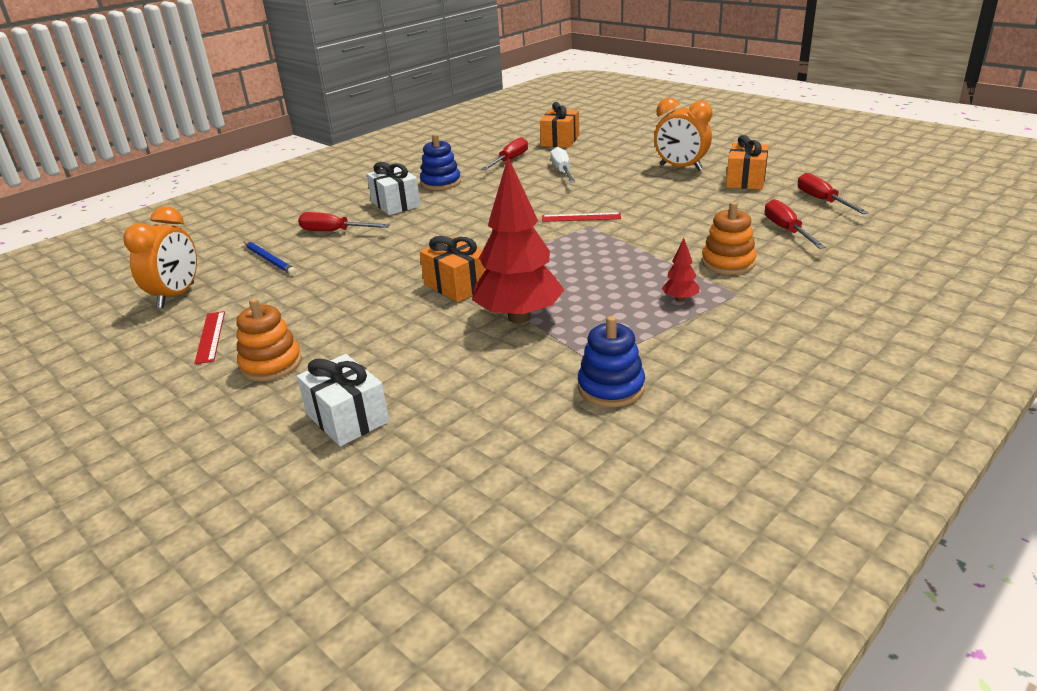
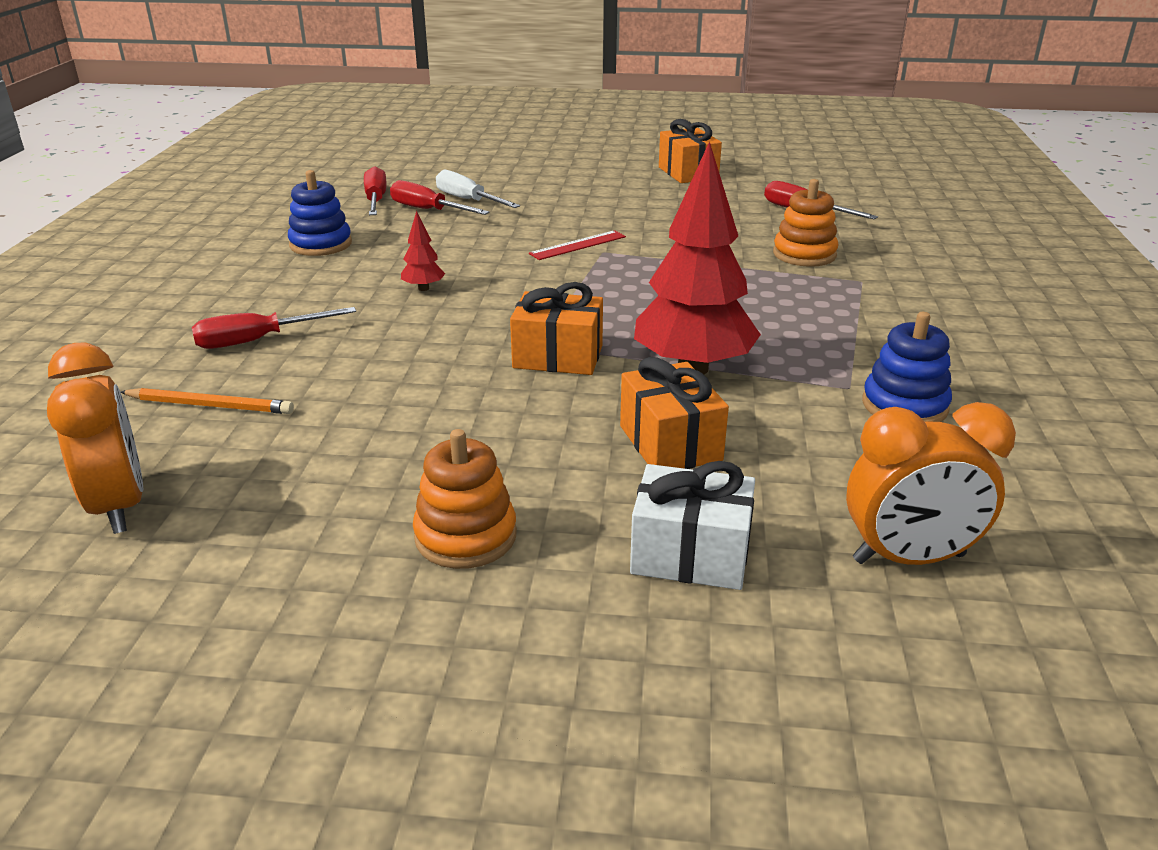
camera: 40 degrees left, 0 degrees up
(210, 337) = (295, 539): red ruler -> none
(270, 260) = (210, 405): blue pencil -> orange pencil
(395, 204) = (296, 284): white gift -> none
(560, 141) = (405, 167): orange gift -> orange gift (670, 443)
(680, 299) = (820, 301): red tree -> red tree (423, 288)
(681, 168) = (601, 172): orange clock -> orange clock (908, 558)
(822, 200) = (789, 178): red screwdriver -> red screwdriver (428, 210)

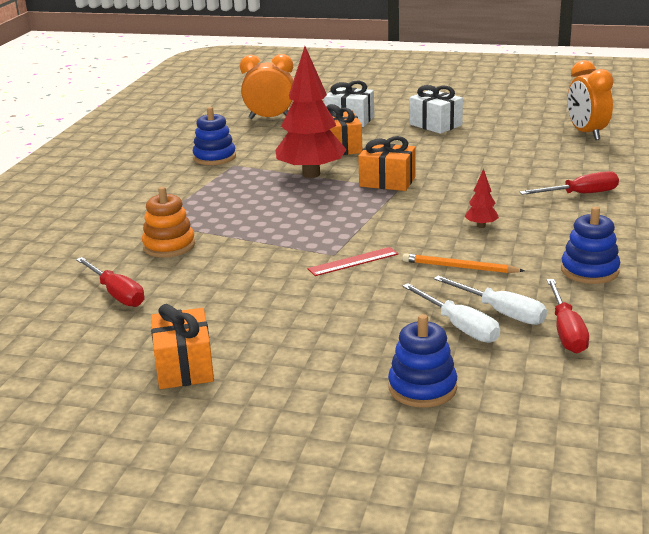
camera: 170 degrees left, 5 degrees down
(210, 405) = (579, 164): orange pencil -> orange pencil (459, 267)
(428, 210) = (501, 312): red screwdriver -> white screwdriver
(465, 536) = (435, 125): orange stacking toy -> white gift
(501, 169) = (422, 388): none -> blue stacking toy

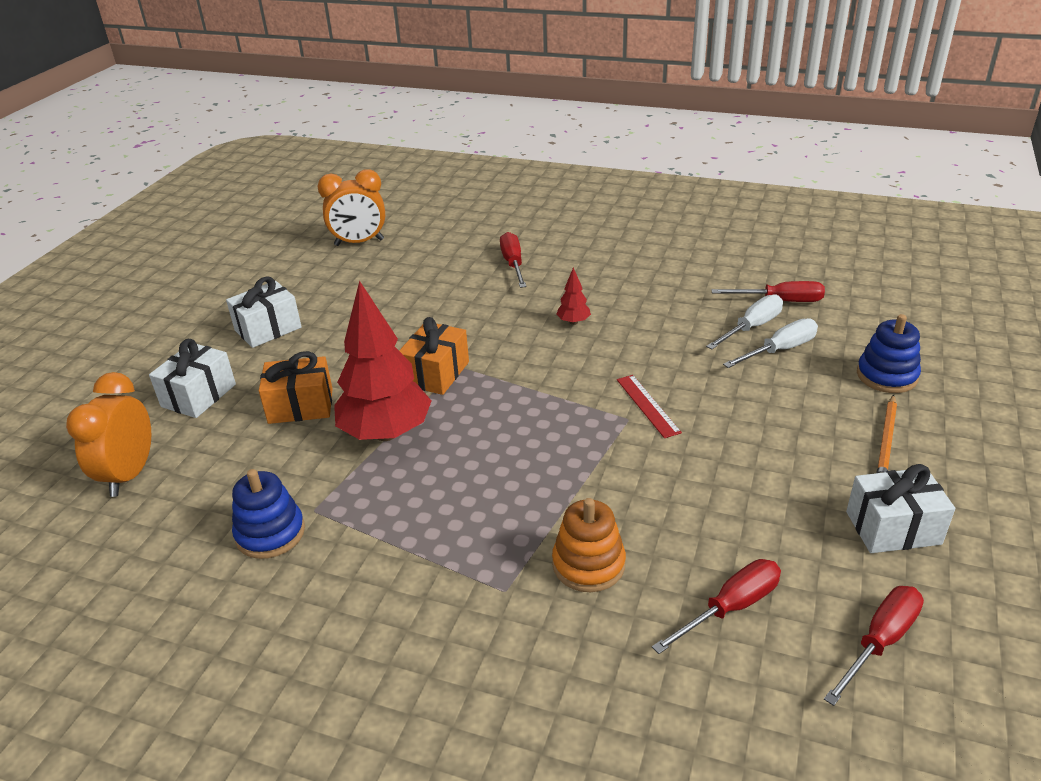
camera: 85 degrees left, 10 degrees up
(67, 349) = (880, 642): none -> red screwdriver
(184, 367) = (893, 528): orange gift -> white gift
(459, 267) = (664, 341): orange pencil -> orange pencil (886, 441)
(589, 271) = (673, 278): blue stacking toy -> none

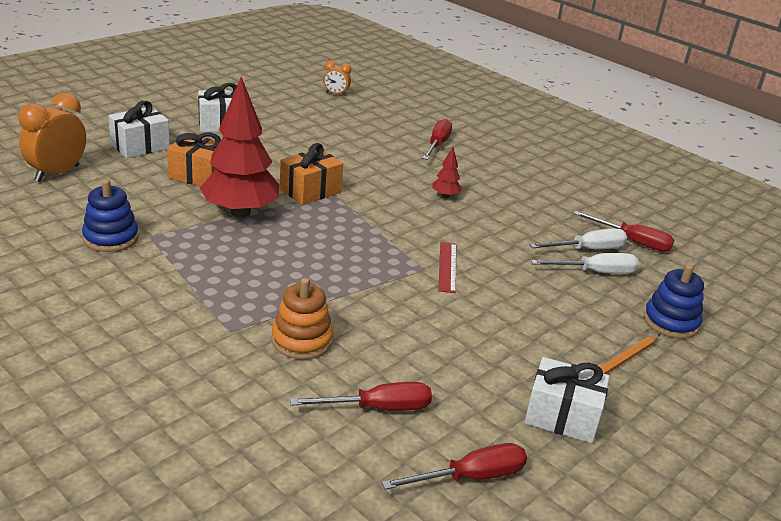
camera: 20 degrees right, 5 degrees down
(359, 242) = (336, 94): orange clock -> orange clock, size x0.54

